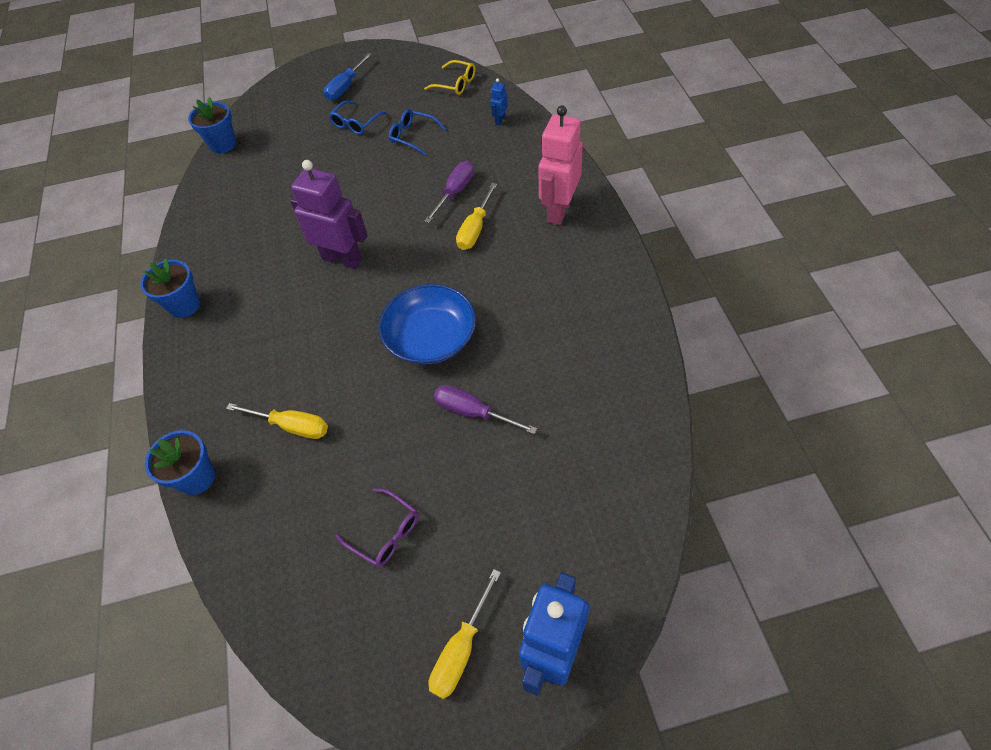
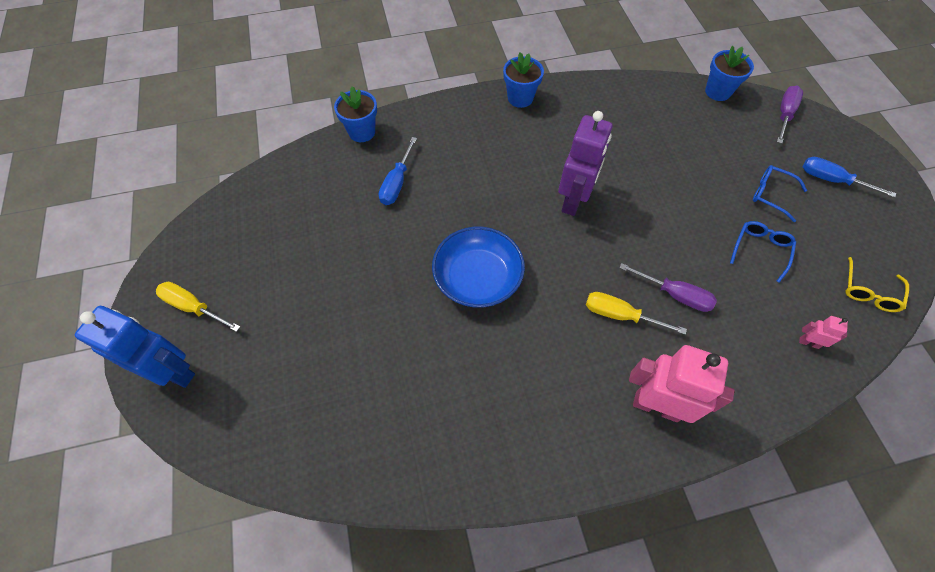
camera: 85 degrees right, 5 degrees up
(291, 426) = (397, 183): yellow screwdriver -> blue screwdriver
(385, 533) = (294, 253): purple glasses -> none
(473, 412) = (393, 314): purple screwdriver -> purple screwdriver (784, 114)
(499, 120) = (808, 342): blue robot -> pink robot

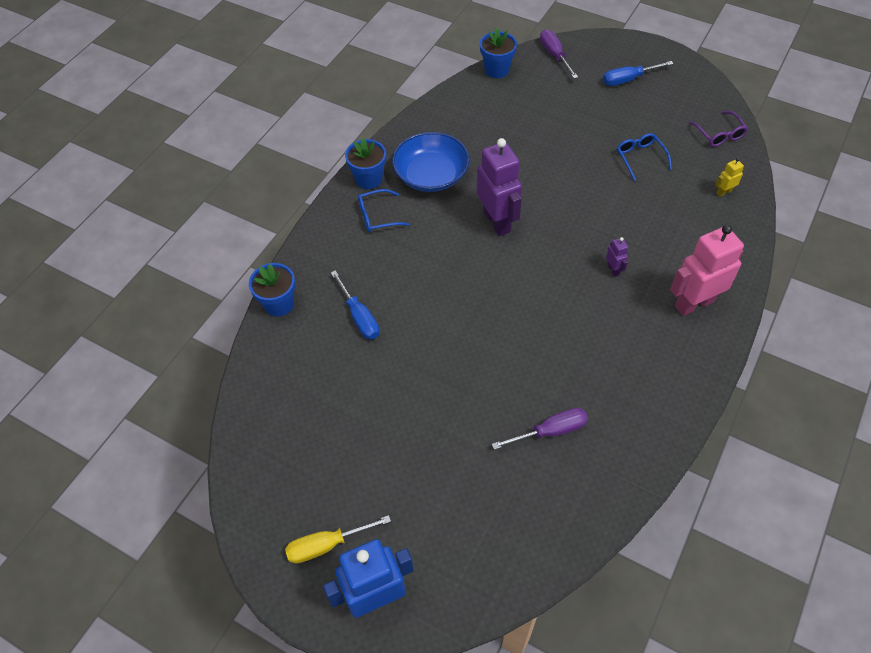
camera: 45 degrees left, 5 degrees down
(477, 278) = (501, 328): blue bowl -> blue bowl (431, 175)
(620, 315) = (613, 270): yellow screwdriver -> purple robot
(674, 294) = (627, 228): purple screwdriver -> purple screwdriver (550, 431)
(771, 194) = (606, 117): blue glasses -> blue glasses (377, 216)
(808, 342) = (724, 192): pink robot -> yellow robot
(869, 292) = (719, 134): yellow glasses -> purple glasses

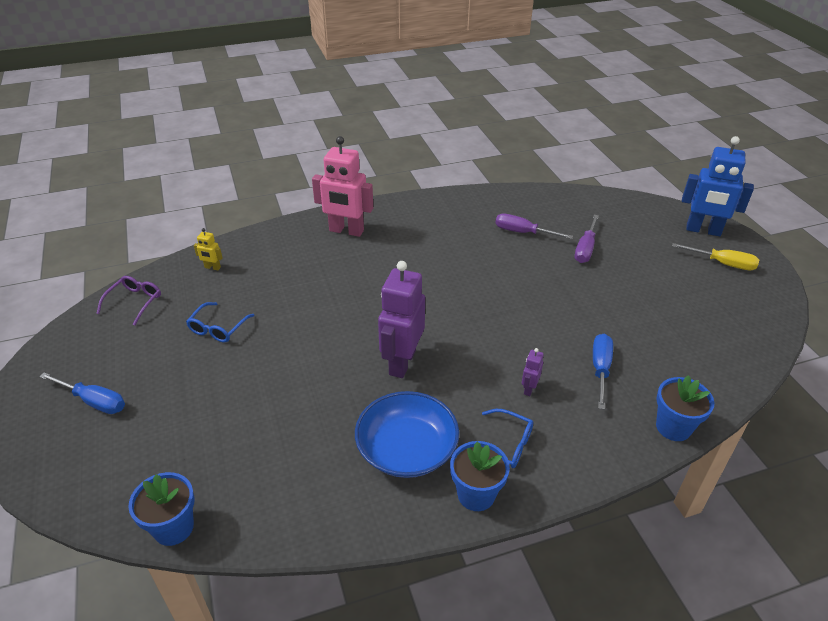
camera: 140 degrees left, 15 degrees down
(554, 55) = (94, 492): purple screwdriver -> purple screwdriver (585, 249)
(613, 270) = (365, 276): purple robot -> purple robot (529, 389)

